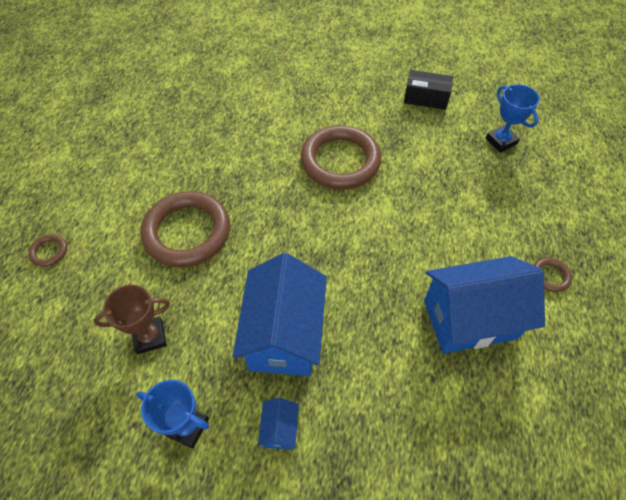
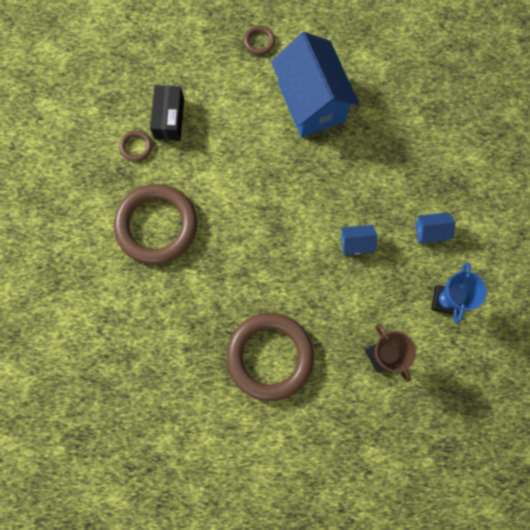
camera: 100 degrees left, 20 degrees up
(49, 252) = (317, 488): brown ring -> brown ring (136, 147)
(284, 335) = (355, 243): blue house -> blue house, size x0.42
(425, 98) = (53, 149): black box -> black box (169, 118)
(501, 141) = (108, 76): blue trophy -> none

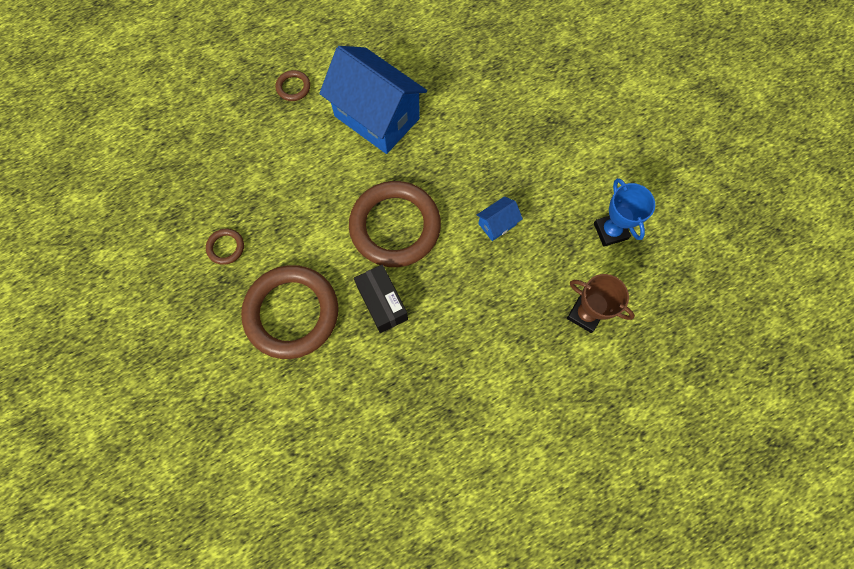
camera: 30 degrees left, 5 degrees down
(169, 118) = (245, 202): black box -> black box (382, 302)
(270, 356) = (481, 377): brown ring -> brown ring (395, 226)
(430, 231) = (558, 176): blue house -> none

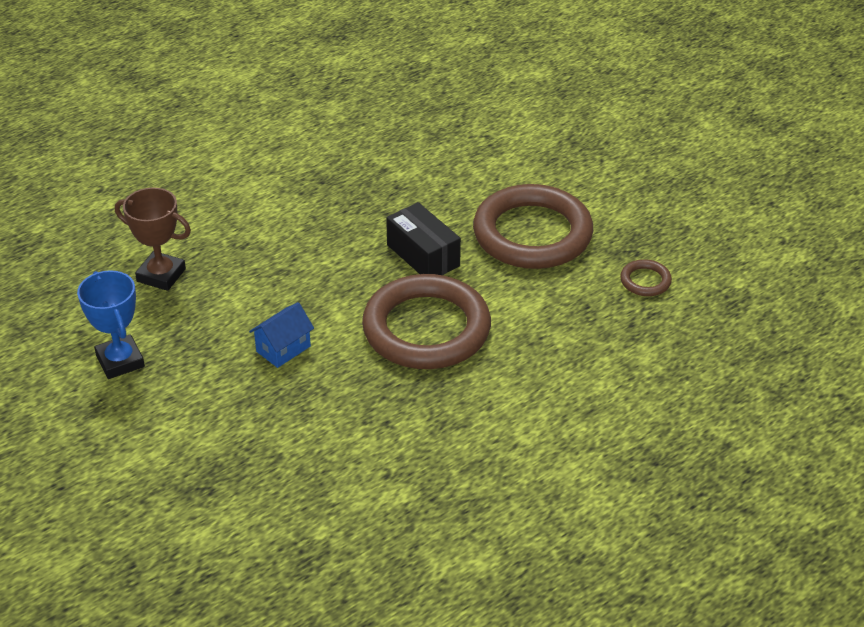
camera: 170 degrees right, 30 degrees down
(293, 87) = (642, 480): brown ring -> none
(377, 117) = (491, 455): blue house -> none

